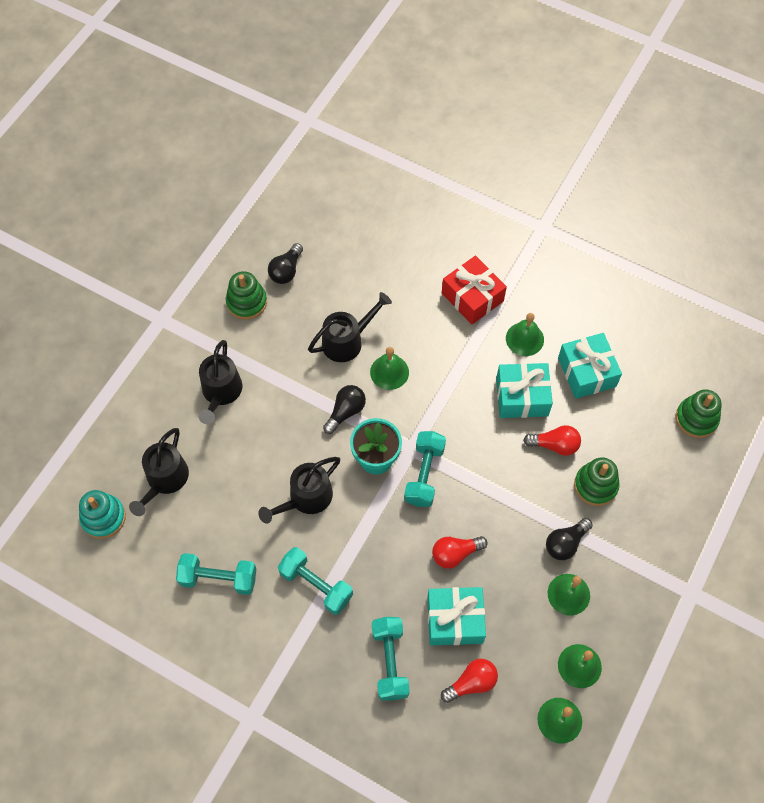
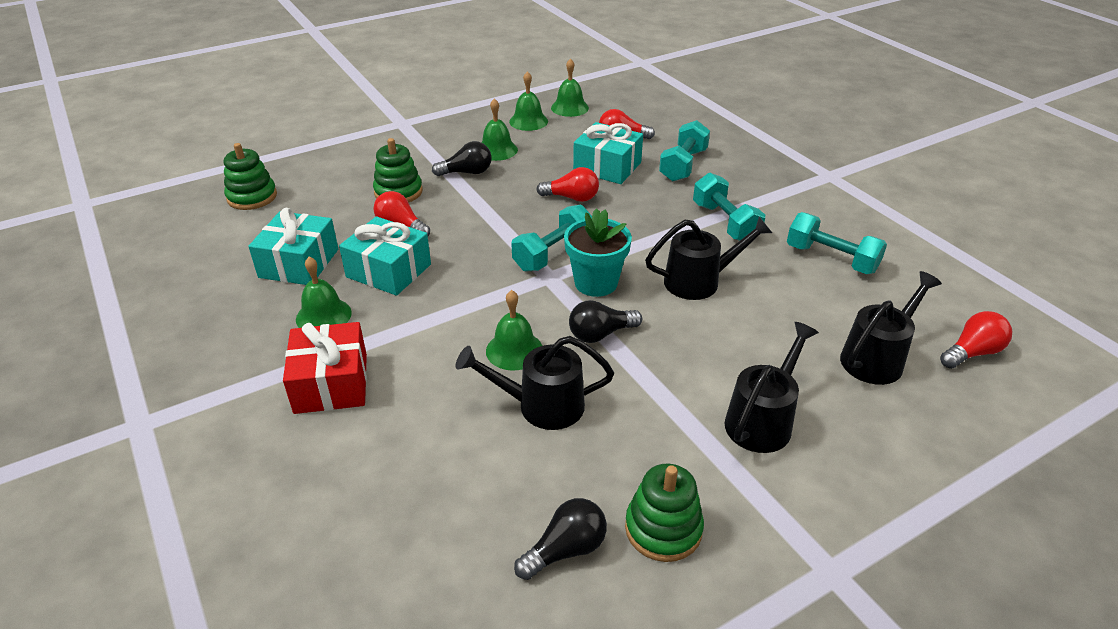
camera: 150 degrees left, 25 degrees down
(103, 517) = (972, 352): turquoise stacking toy -> red light bulb

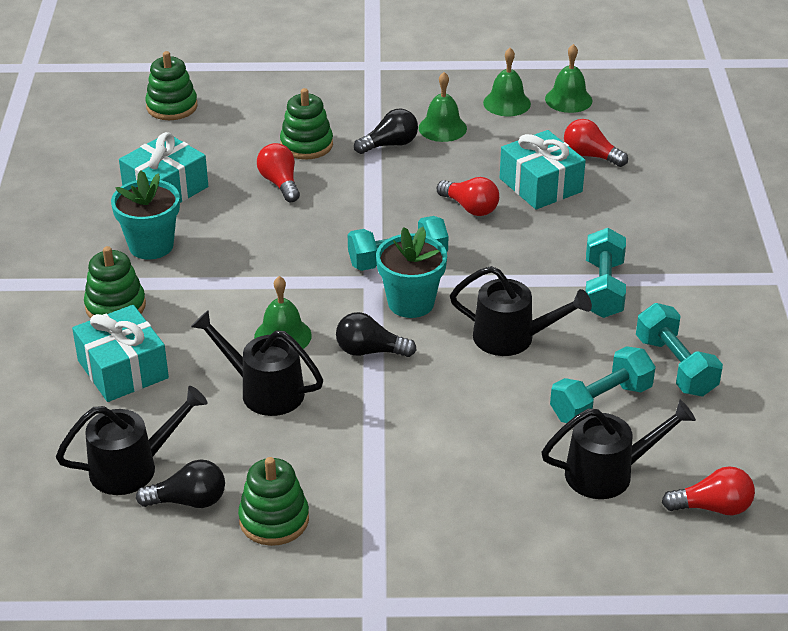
camera: 30 degrees right, 0 degrees up
(323, 316) = (151, 245): green bell -> turquoise flower pot
(331, 383) = (115, 306): red gift -> green stacking toy
(389, 270) = (235, 223): turquoise gift -> turquoise gift (123, 369)
(467, 172) = (390, 144): black light bulb -> black light bulb turned 45 degrees counterclockwise
(683, 165) = (626, 210): turquoise dumbbell -> turquoise dumbbell (600, 402)
(762, 420) = (440, 478): black watering can -> black watering can (133, 467)

